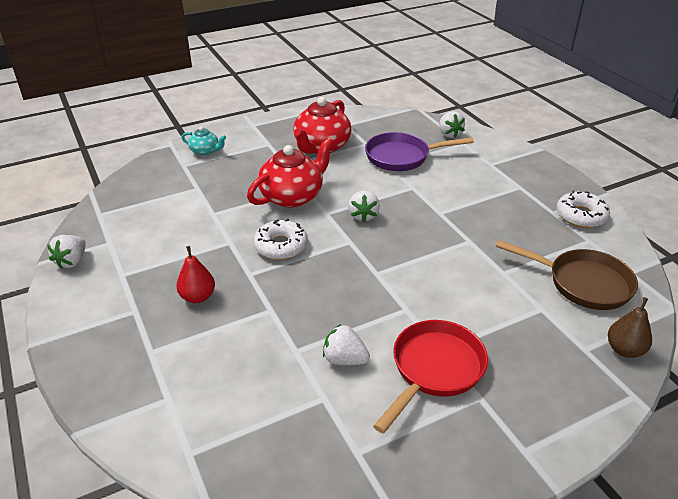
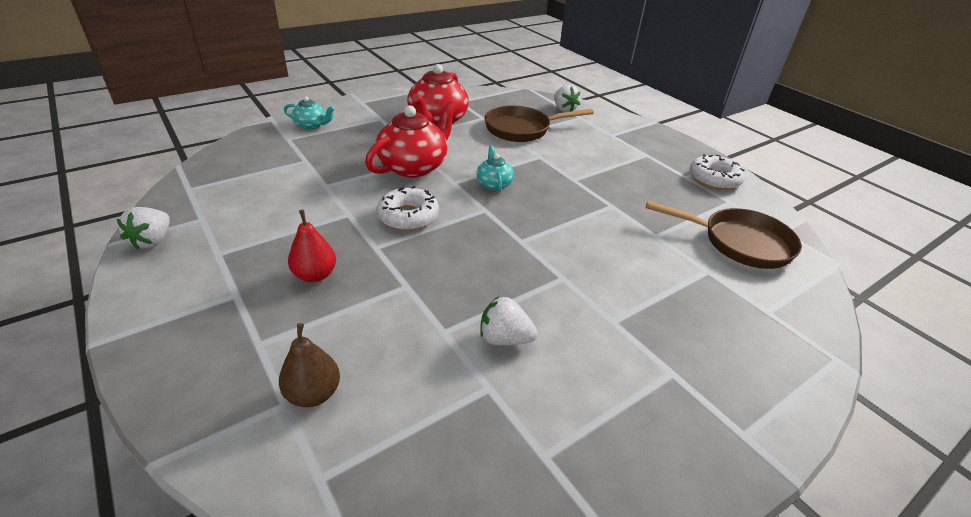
camera: 10 degrees left, 0 degrees up
(363, 216) = (494, 184): white strawberry -> turquoise teapot
(402, 157) = (522, 129): purple pan -> brown pan
(434, 370) = (611, 344): red pan -> none
(624, 350) = (807, 309): brown pear -> brown pear (313, 393)

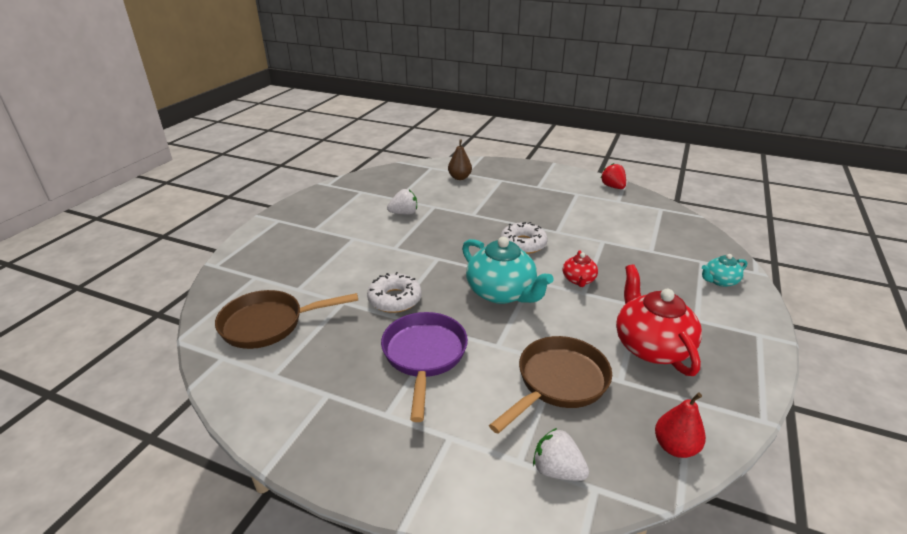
camera: 150 degrees right, 5 degrees down
(153, 241) = (613, 187): white strawberry -> red strawberry
(315, 275) = (520, 202): red pear -> red pear (675, 447)
(413, 167) = (578, 280): red teapot -> red teapot, size x0.51
(494, 184) = (501, 292): turquoise teapot -> turquoise teapot, size x1.94
(601, 170) = (424, 356): none -> purple pan
(714, 179) = (291, 406): white donut -> white donut (395, 299)

